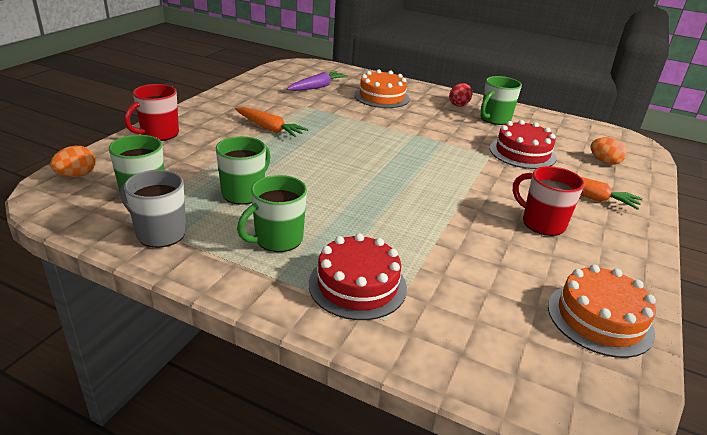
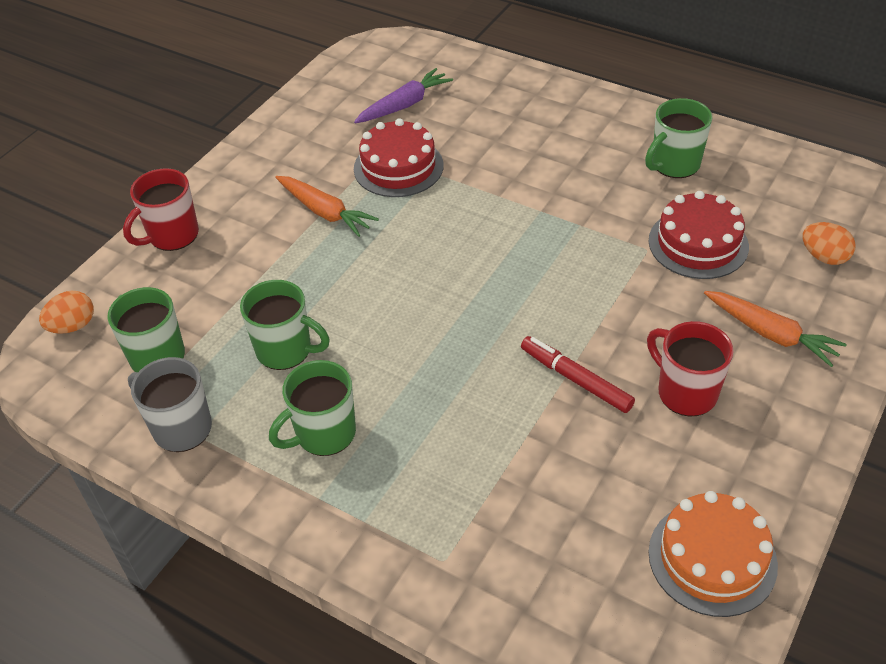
camera: 10 degrees right, 15 degrees up
(244, 193) = (285, 350): green mug -> green mug turned 75 degrees clockwise
(357, 285) = (416, 508): red cake -> red cake (398, 167)
(382, 97) = (503, 122): orange cake -> none
(459, 105) = (624, 131): red egg -> none
(462, 214) = (576, 379): none -> red marker

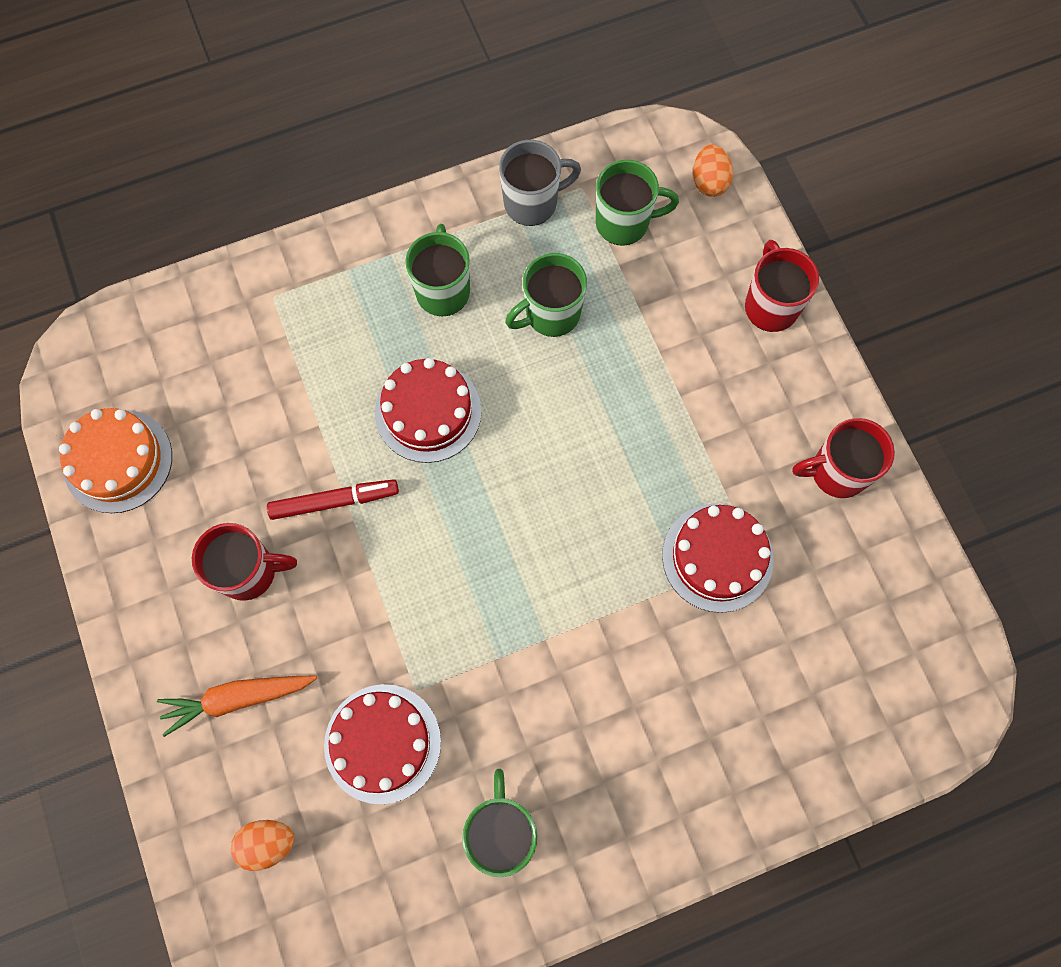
camera: 125 degrees right, 25 degrees up
(283, 147) = (836, 472): none -> red mug
(325, 212) = (701, 448): orange carrot -> none
(404, 105) = (821, 637): purple carrot -> none
(444, 372) = (428, 412): none -> red cake

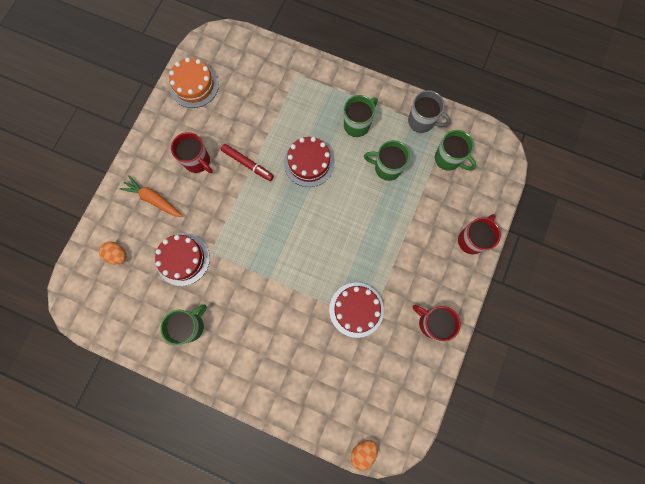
camera: 45 degrees right, 5 degrees up
(709, 182) = (497, 173): orange egg -> orange egg (363, 451)

